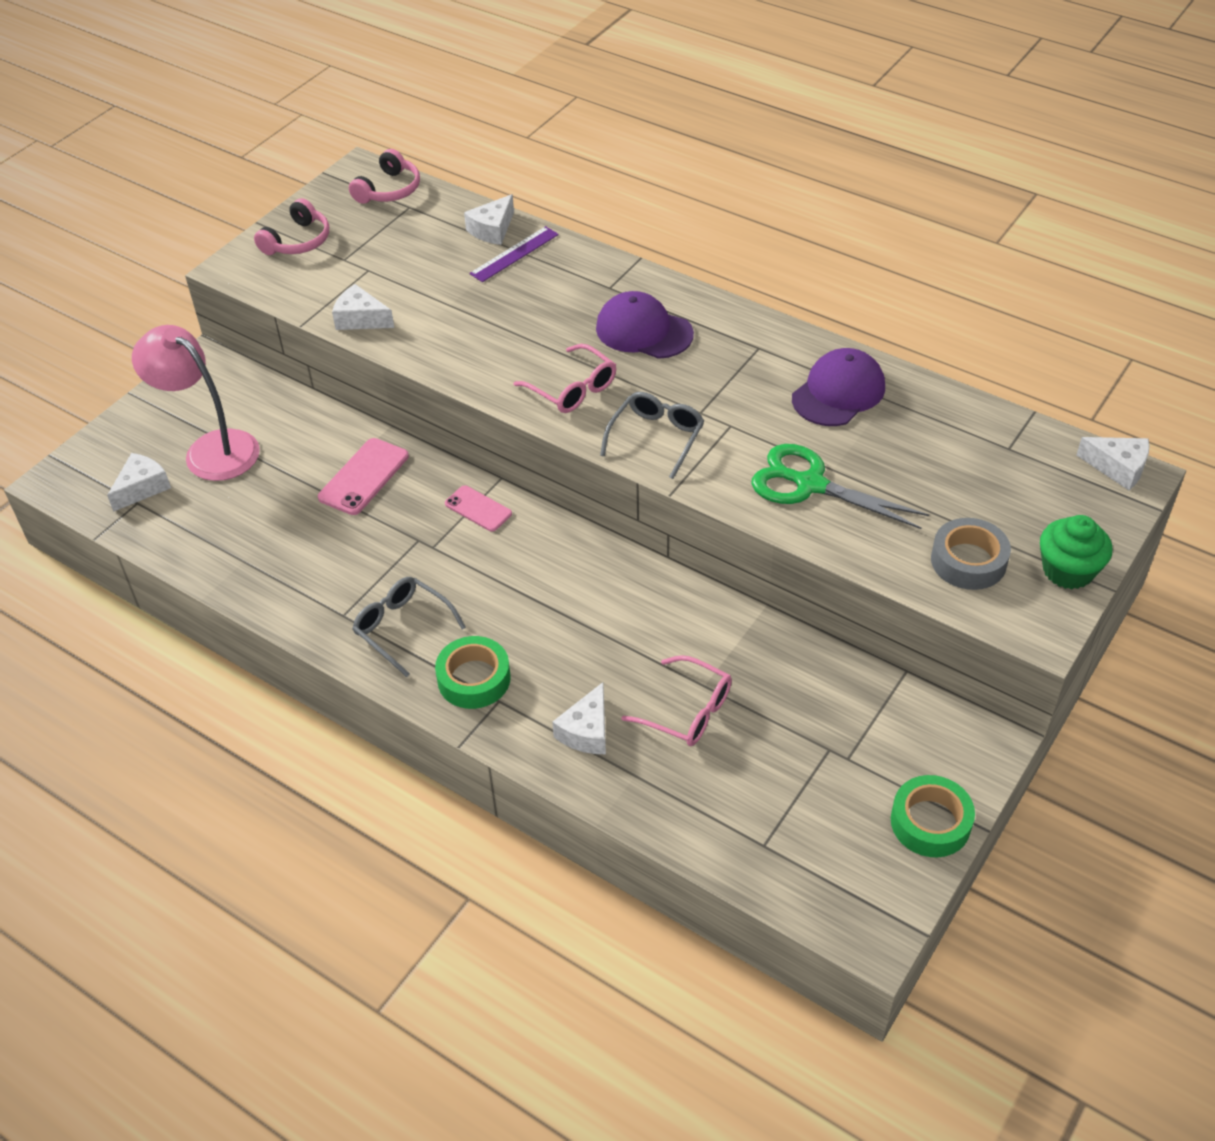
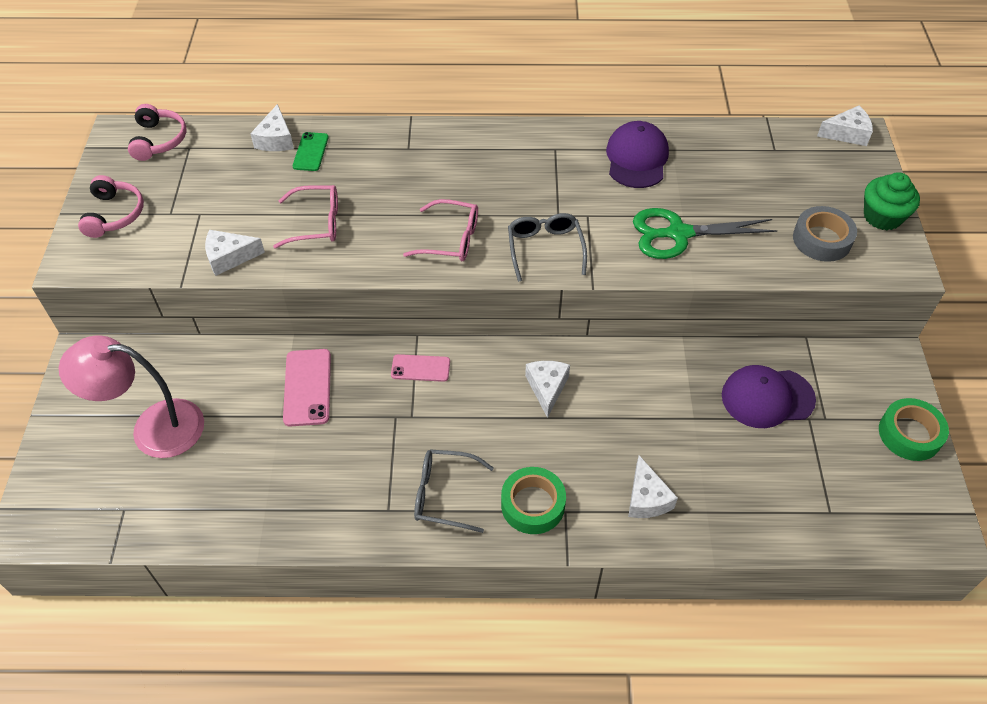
camera: 35 degrees left, 5 degrees up
(142, 488) = (117, 493): white cheese -> white cheese (547, 388)
(514, 254) = (311, 152): purple ruler -> green phone
(644, 331) = (463, 171): purple cap -> purple cap (767, 397)
(687, 711) = (699, 443): pink glasses -> pink glasses (316, 223)

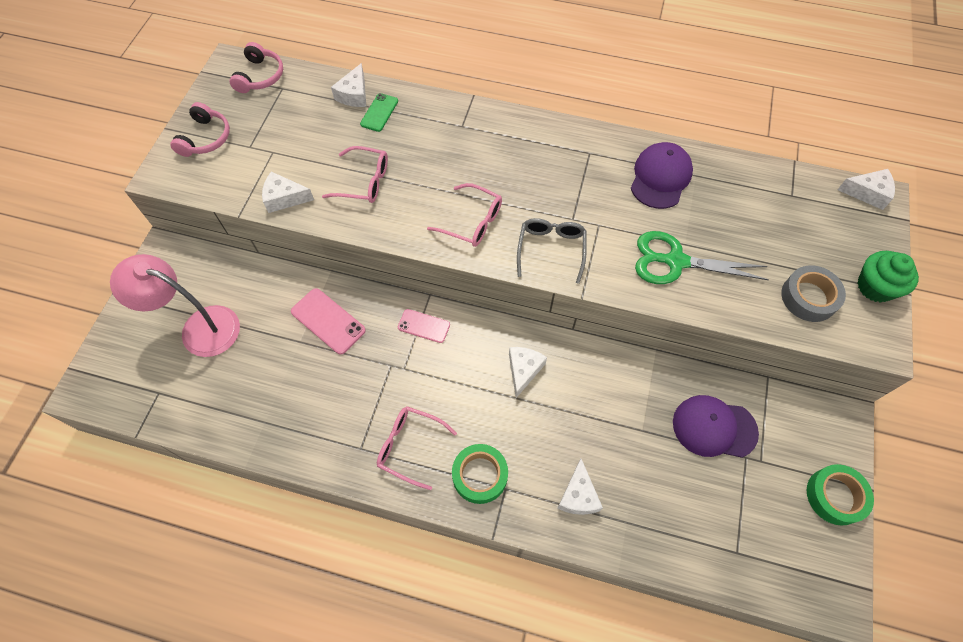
camera: 15 degrees right, 10 degrees up
(307, 387) = (328, 321): pink phone -> pink phone turned 60 degrees counterclockwise
(444, 494) = (409, 446): grey glasses -> pink glasses

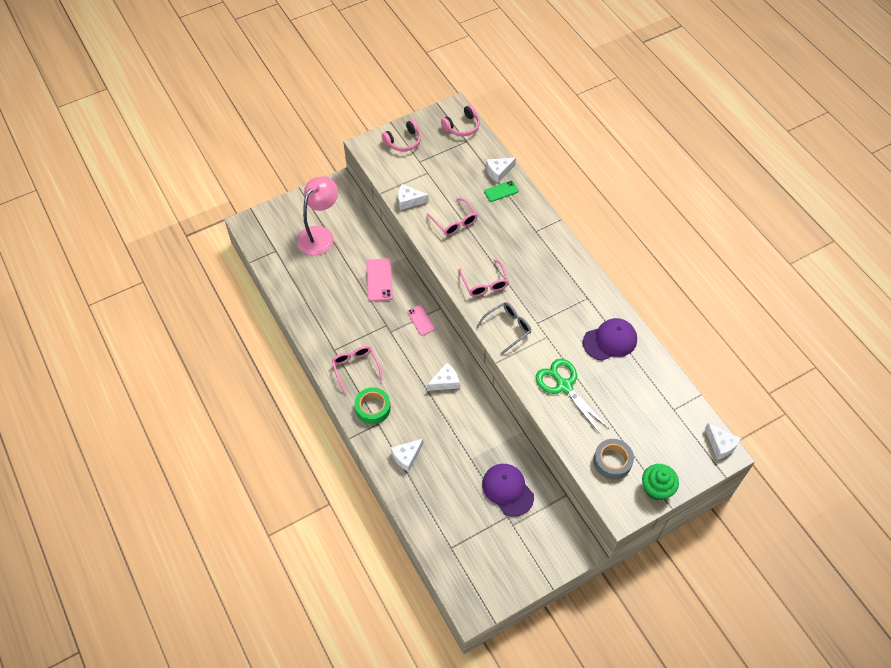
camera: 45 degrees right, 5 degrees down
(199, 327) = (320, 235): pink lamp -> pink lamp turned 60 degrees clockwise
(284, 198) = (409, 201): white cheese -> white cheese turned 45 degrees counterclockwise
(835, 496) = (529, 573): green tape -> none

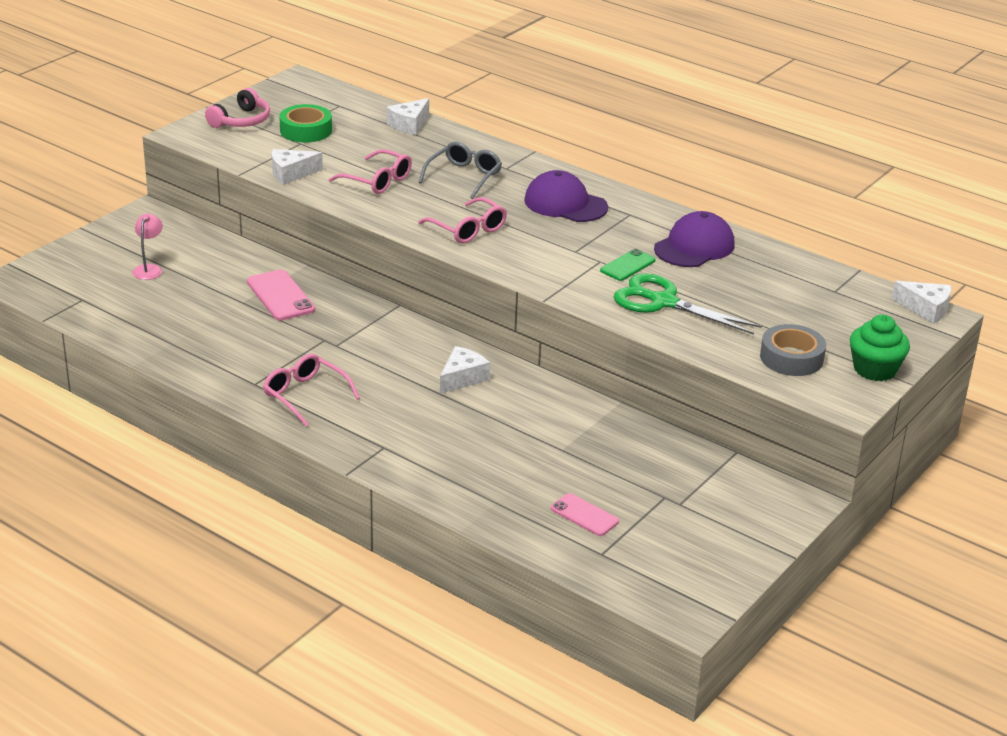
camera: 25 degrees left, 25 degrees down
(320, 235) = (149, 269): pink lamp -> pink lamp, size x0.46
(373, 408) = (363, 432): green tape -> green tape (306, 130)
(407, 456) = (457, 471): white cheese -> none
(421, 320) = (378, 323): pink phone -> pink phone (584, 515)
(462, 126) = (322, 93): pink headphones -> none
(501, 191) = (426, 141): green phone -> green phone (627, 265)
(507, 328) = (536, 264): grey glasses -> grey glasses (464, 176)
(507, 490) = (644, 468): purple cap -> purple cap (565, 204)

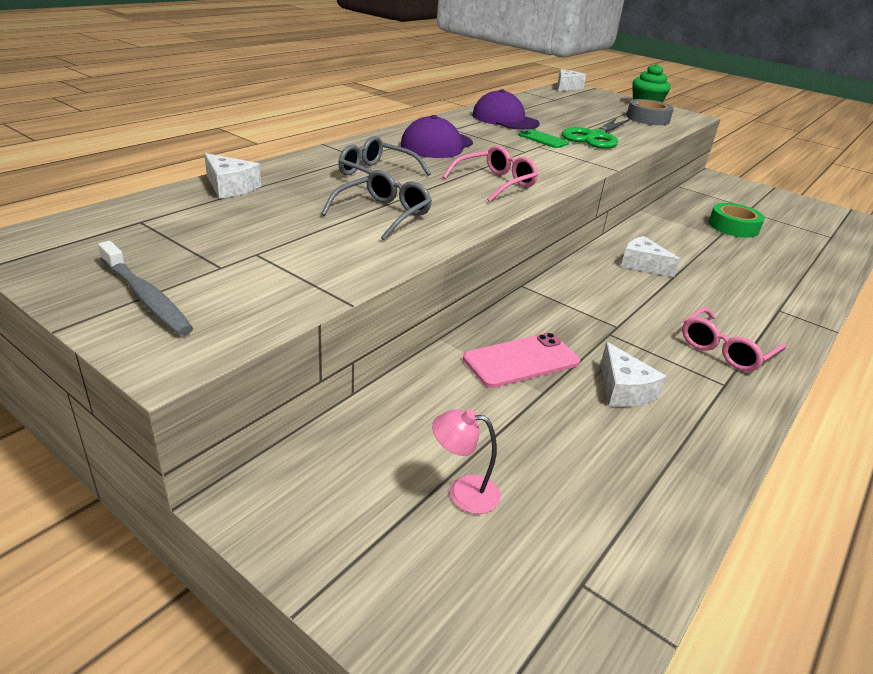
camera: 90 degrees left, 0 degrees up
(241, 121) = (146, 297): pink headphones -> grey toothbrush
(291, 173) = (355, 264): white cheese -> white cheese (623, 389)
(306, 130) = (214, 247): green tape -> green tape (733, 227)
(377, 181) = (383, 214): pink glasses -> grey glasses
(584, 515) = (793, 237): pink phone -> none

